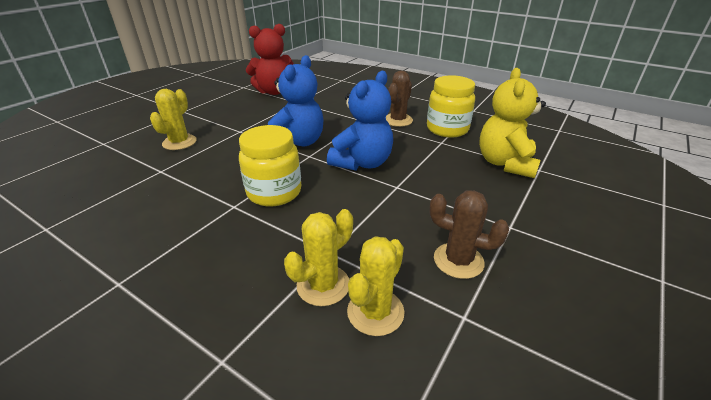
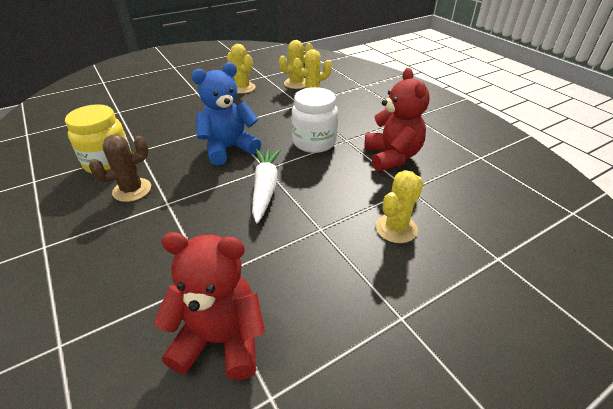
camera: 155 degrees left, 5 degrees up
(173, 199) = (392, 156): none -> red teddy bear
(274, 192) = (314, 142): yellow jar -> white jar
(297, 142) = (265, 188): blue teddy bear -> white carrot
(458, 260) = (242, 88): brown cactus -> yellow cactus
(505, 163) = (130, 120): yellow teddy bear -> none

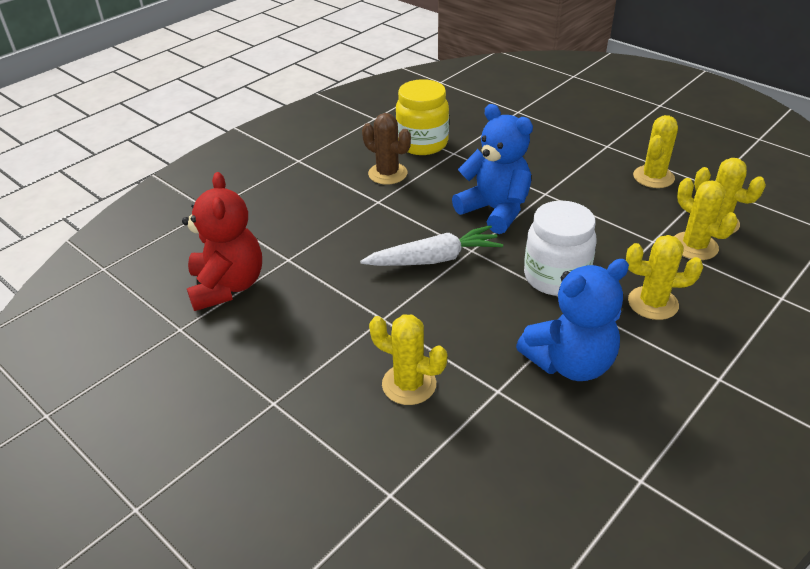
camera: 75 degrees right, 0 degrees up
(352, 118) = (653, 303): none -> yellow cactus
(392, 156) = (570, 363): red teddy bear -> blue teddy bear

